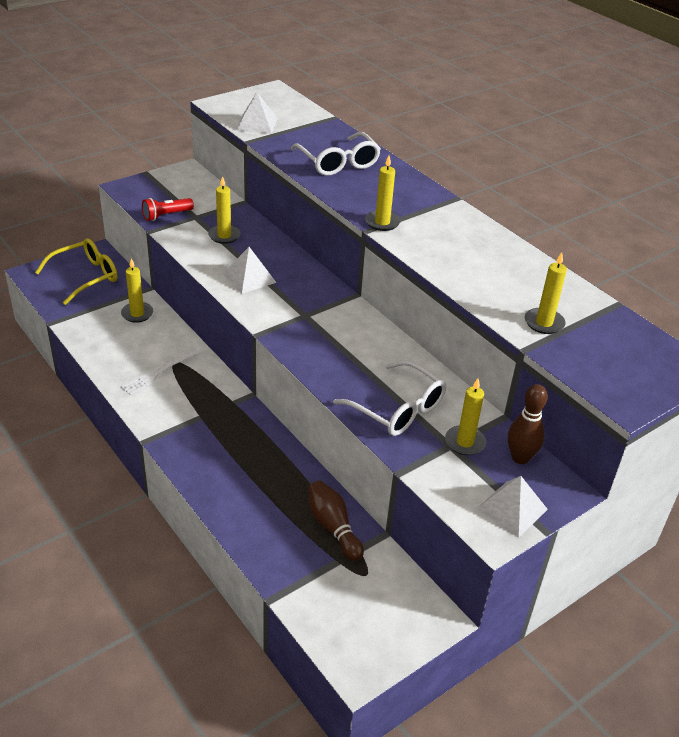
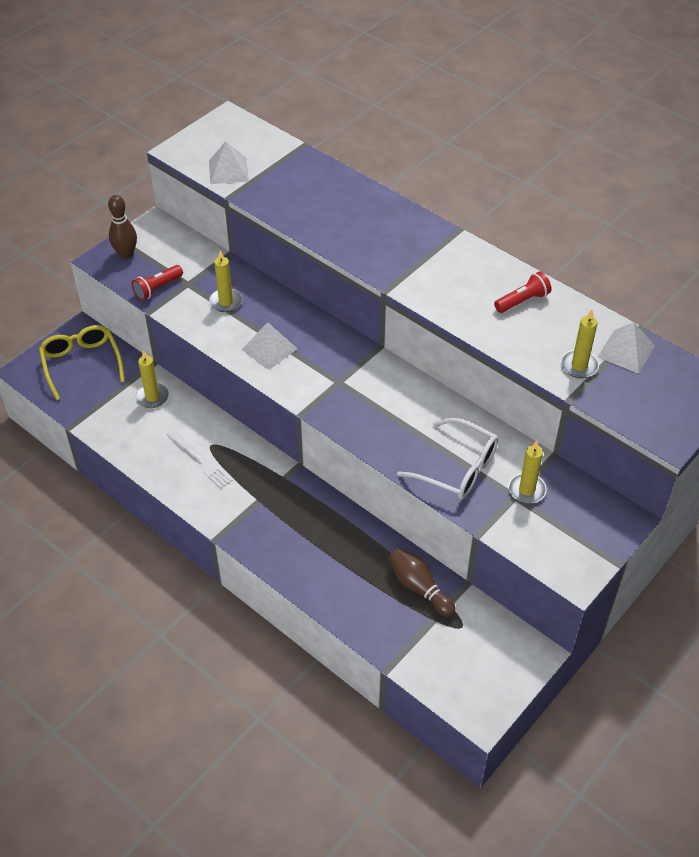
camera: 10 degrees left, 10 degrees up
(85, 277) = (81, 364): yellow glasses -> yellow glasses turned 60 degrees counterclockwise
(159, 372) = (200, 460): white fork -> white fork turned 75 degrees counterclockwise
(338, 163) = (329, 207): white glasses -> none
(382, 222) = (397, 277): yellow candle -> none
(501, 261) = (522, 301): none -> red flashlight
(512, 509) = (584, 548): white pyramid -> white pyramid (626, 351)
(520, 458) = (579, 495): brown bowling pin -> brown bowling pin (126, 254)

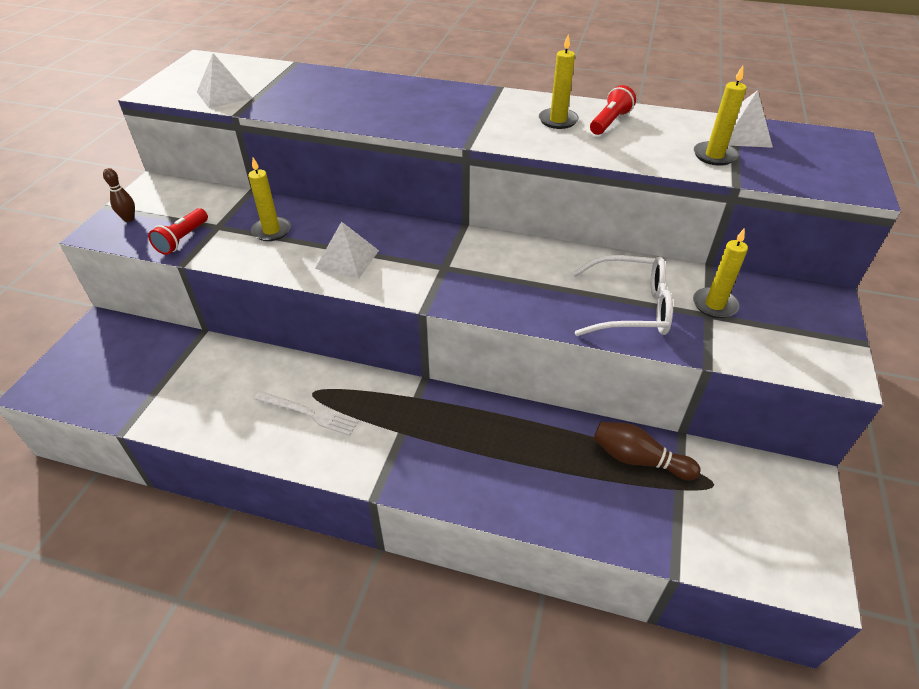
camera: 25 degrees left, 5 degrees down
(81, 364) = (112, 358): yellow glasses -> none
(126, 254) = (129, 219): brown bowling pin -> brown bowling pin, size x0.64
(152, 397) = (217, 365): yellow candle -> yellow candle (558, 120)

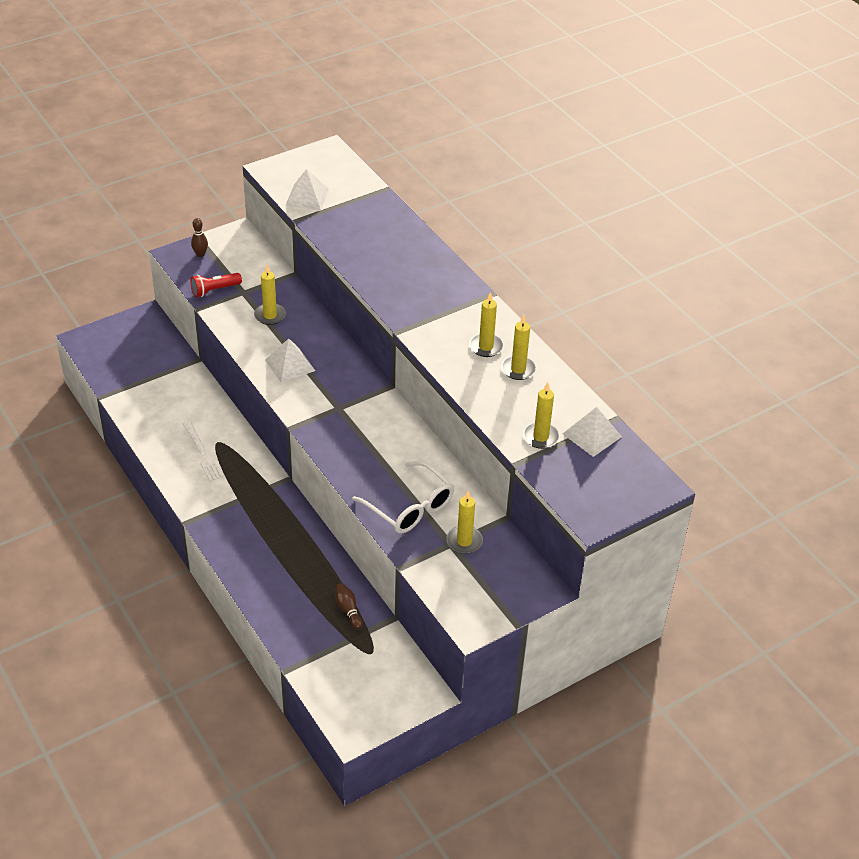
camera: 40 degrees right, 0 degrees up
(609, 122) = (518, 369): red flashlight -> yellow candle
(638, 459) = (348, 610): brown bowling pin -> brown bowling pin, size x0.64

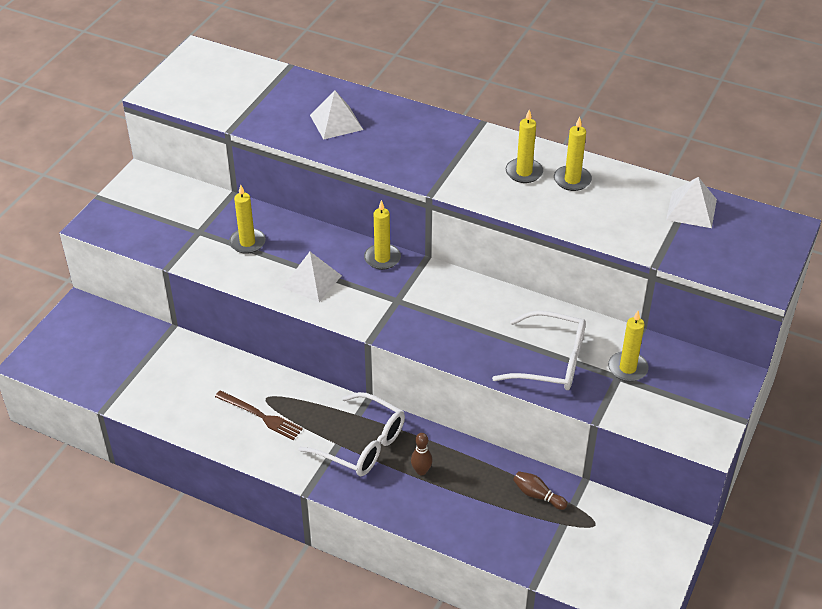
camera: 30 degrees left, 0 degrees up
(200, 254) = (119, 213): brown bowling pin -> brown bowling pin (421, 471)
(202, 453) = (260, 416): white fork -> brown fork
(214, 290) = (167, 242): red flashlight -> none
(254, 508) = (362, 444): none -> white glasses
(307, 197) = (219, 104): white pyramid -> white pyramid (336, 122)
(541, 437) = (651, 231): yellow candle -> yellow candle (382, 258)

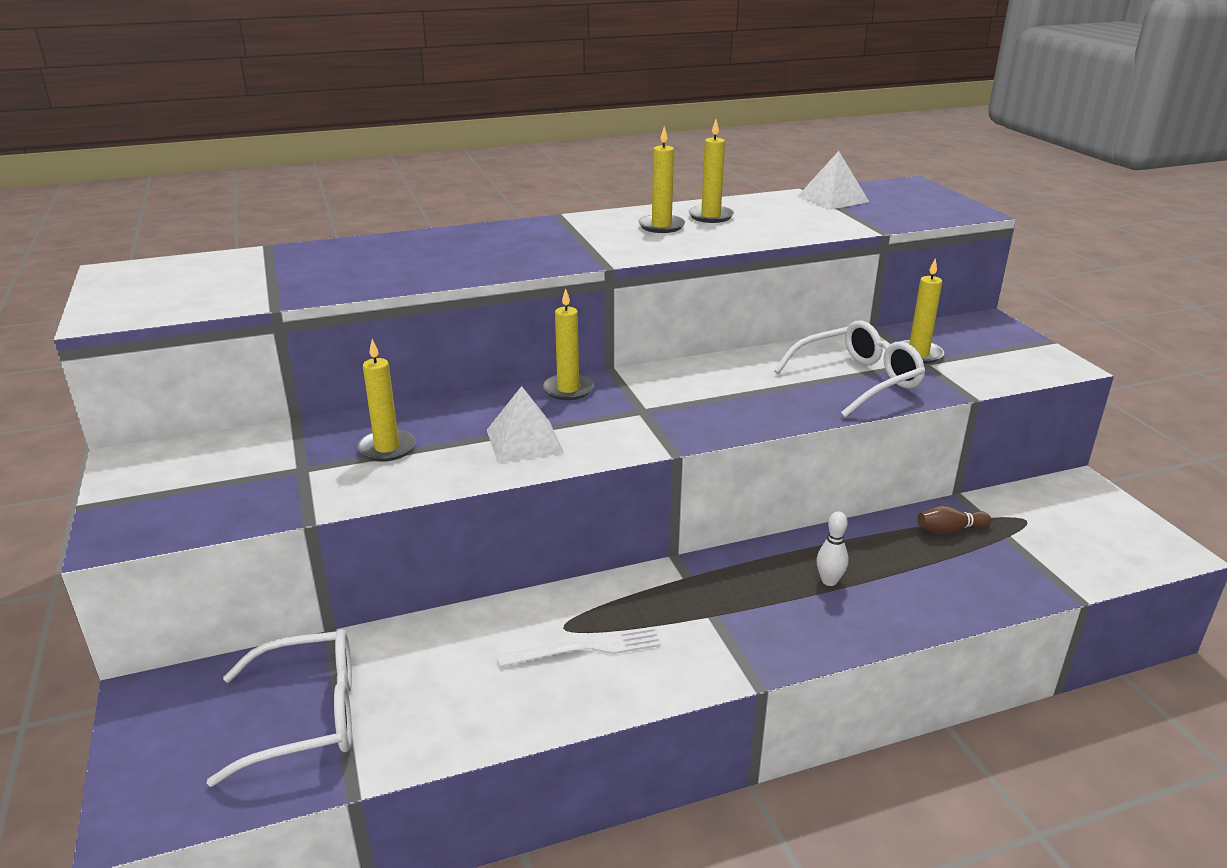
camera: 45 degrees left, 15 degrees down
(260, 416) = (586, 648): brown fork -> white fork
(336, 122) = (404, 260): white pyramid -> none
(362, 444) = (737, 598): white glasses -> white glasses (307, 716)
(421, 471) = (829, 581): brown bowling pin -> white bowling pin

